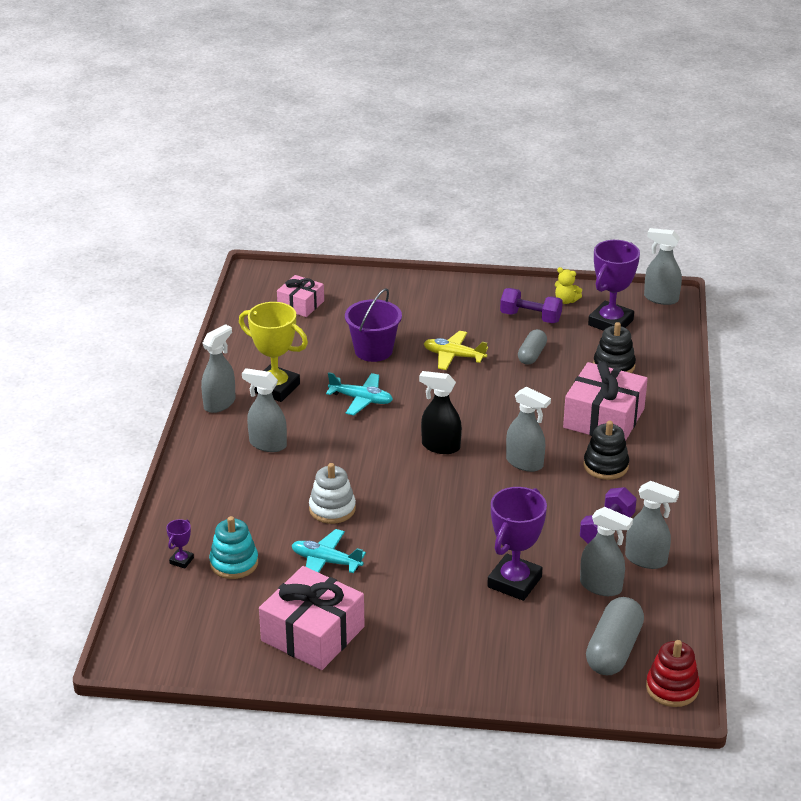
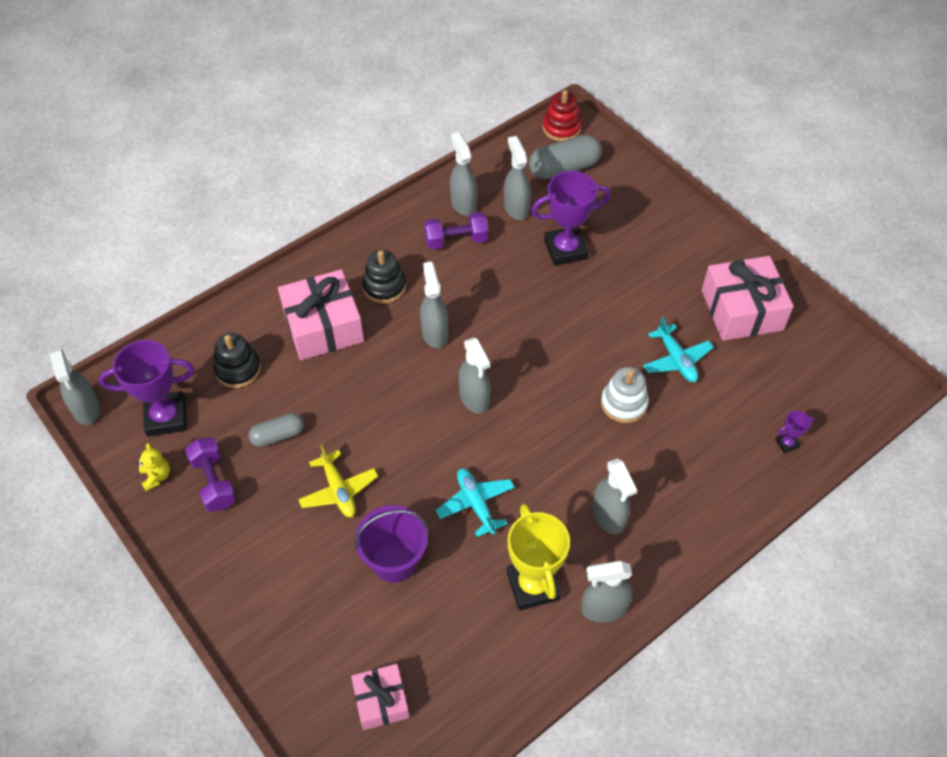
camera: 135 degrees left, 20 degrees up
(234, 563) = (747, 410): turquoise stacking toy -> none
(440, 446) = (474, 398): black spray bottle -> grey spray bottle

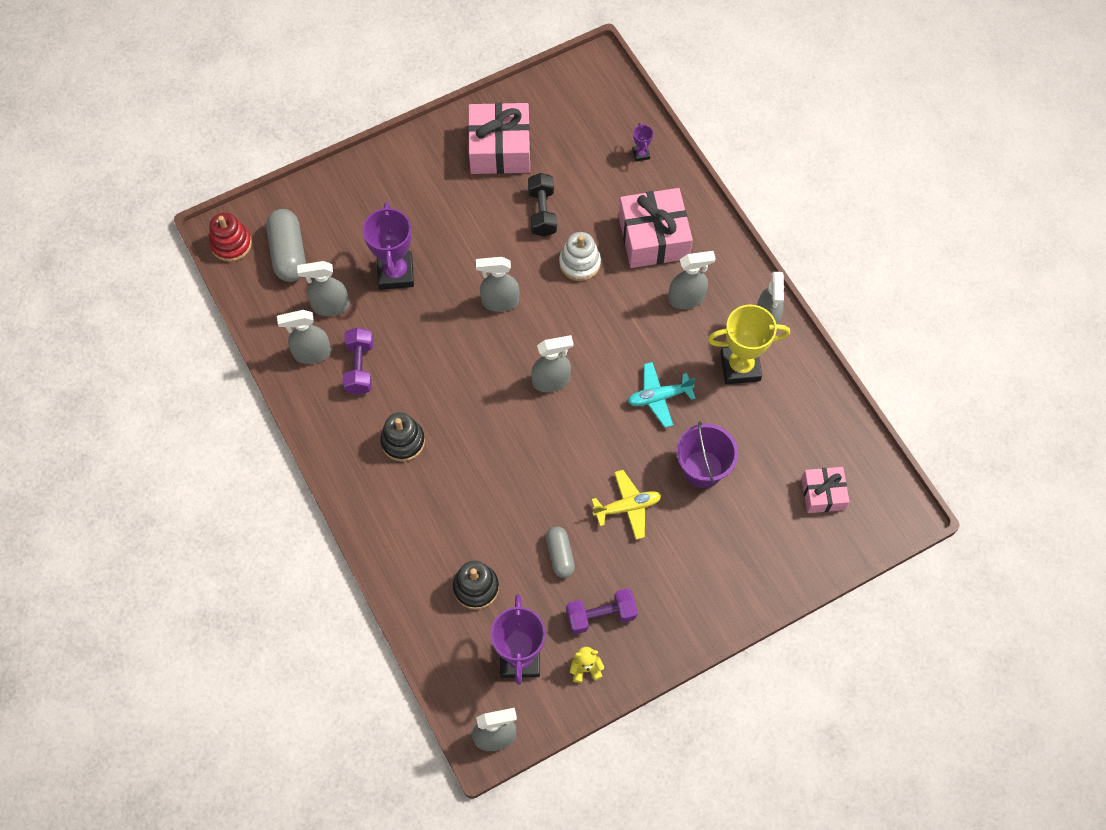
camera: 80 degrees left, 10 degrees up
(323, 326) = (440, 503): pink gift -> pink gift (653, 237)
(434, 333) = (470, 403): grey spray bottle -> grey spray bottle (500, 302)
(676, 360) = (542, 212): turquoise plane -> black dumbbell

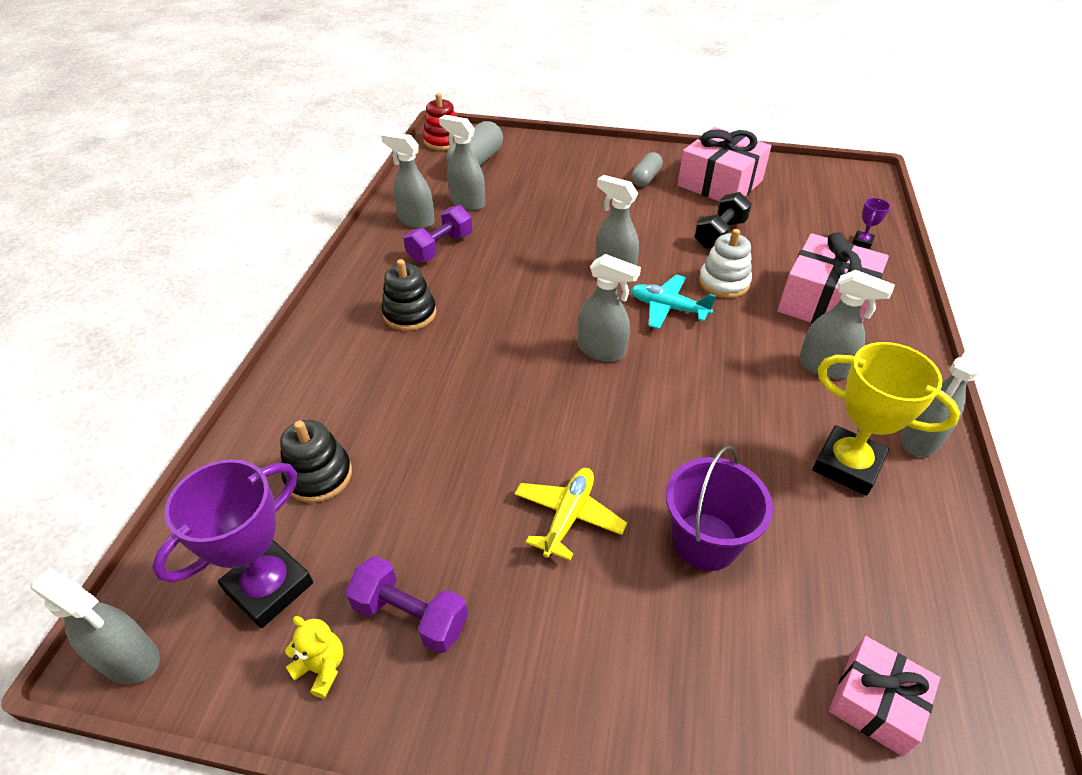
camera: 40 degrees right, 20 degrees down
(395, 273) = (543, 210): purple trophy -> none
(560, 555) = (439, 510): grey capsule -> grey capsule (646, 178)
(627, 507) = (568, 516): yellow plane -> yellow plane turned 90 degrees counterclockwise
(659, 397) = (712, 433): turquoise plane -> turquoise plane (668, 308)

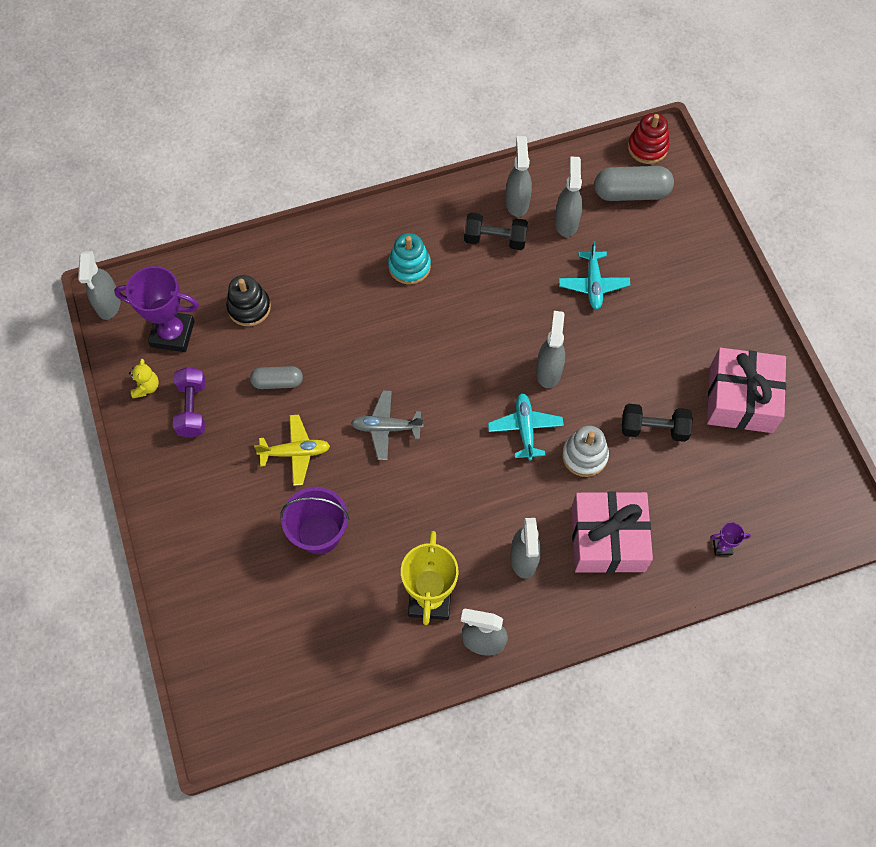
camera: 60 degrees right, 20 degrees up
(410, 314) = (409, 266): black stacking toy -> turquoise stacking toy
(440, 248) = (495, 239): purple dumbbell -> black dumbbell
(545, 212) = (593, 284): none -> turquoise plane
(594, 412) = (386, 428): none -> grey plane
(602, 350) = (448, 405): grey spray bottle -> none
(646, 178) = (704, 335): grey capsule -> grey capsule (277, 382)
(875, 702) = (262, 652): pink gift -> none

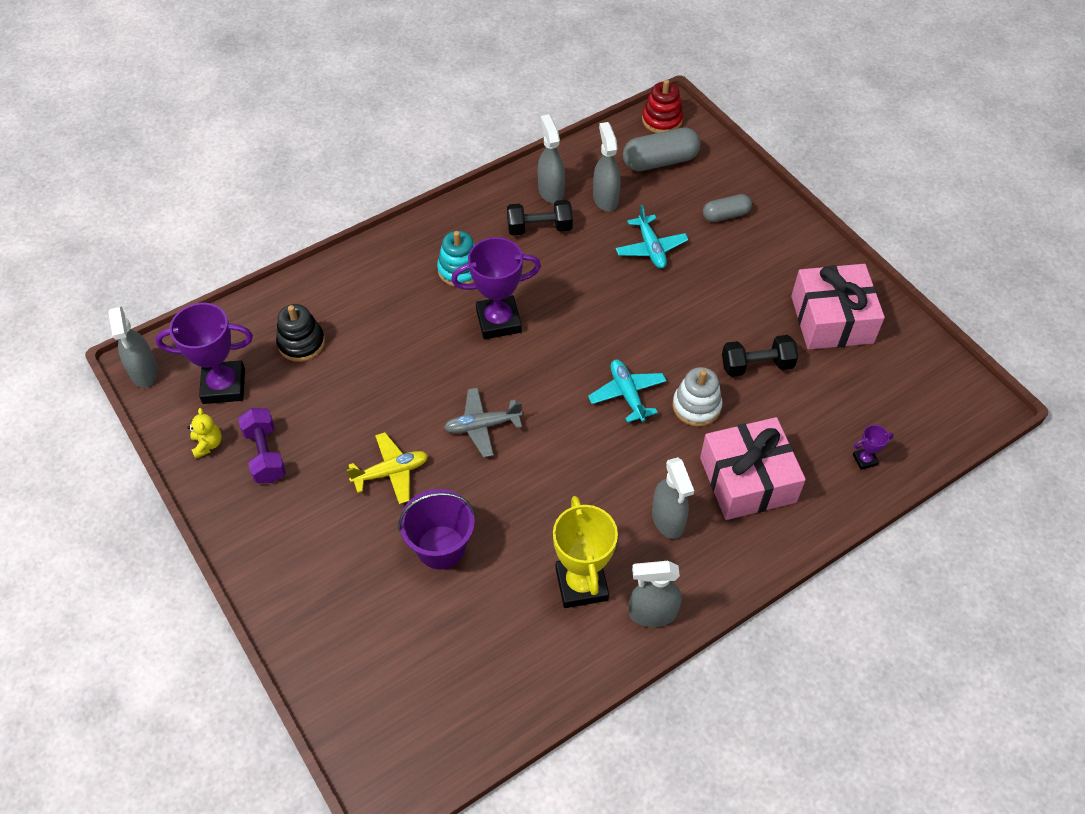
camera: 15 degrees left, 10 degrees down
(277, 382) = (352, 408): grey capsule -> grey capsule (725, 215)
(430, 327) = (498, 321): none -> purple trophy
(548, 371) = (633, 335): grey spray bottle -> none

